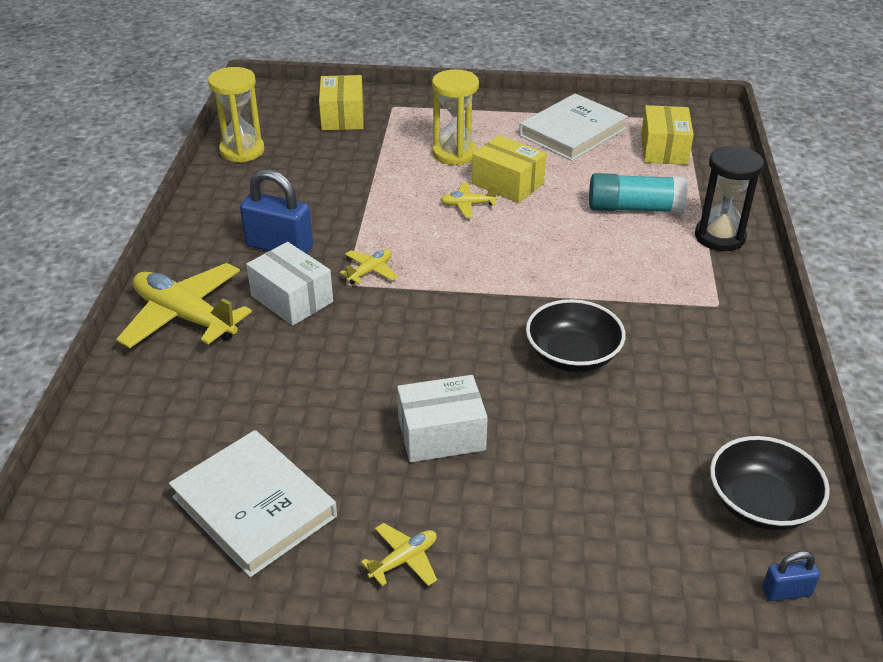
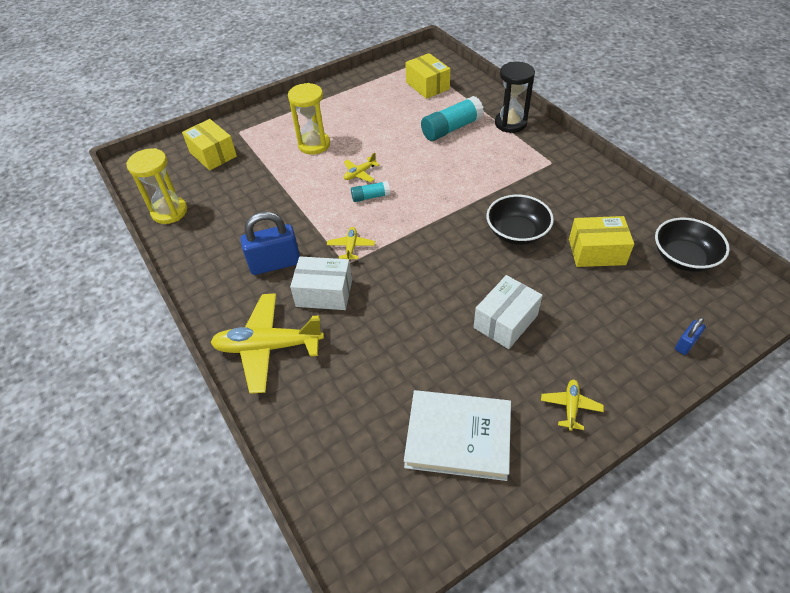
camera: 35 degrees left, 10 degrees up
(450, 233) = (370, 197): none -> turquoise glue stick
(507, 183) = (367, 148): yellow box -> yellow box (596, 252)
(572, 132) = (367, 98): white book -> none
(786, 591) = (740, 295): blue padlock -> blue padlock (685, 344)

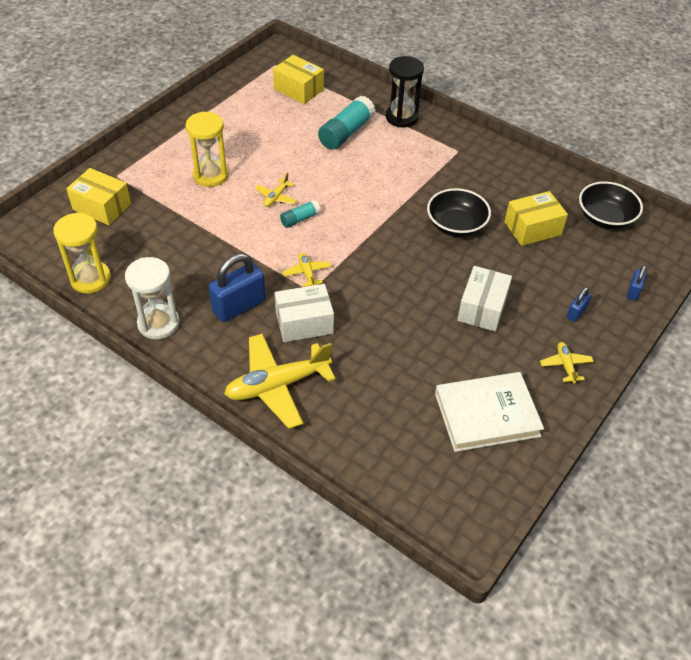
camera: 25 degrees left, 0 degrees up
(200, 263) = (158, 323): none -> white hourglass
(607, 351) = (576, 313): none -> blue padlock

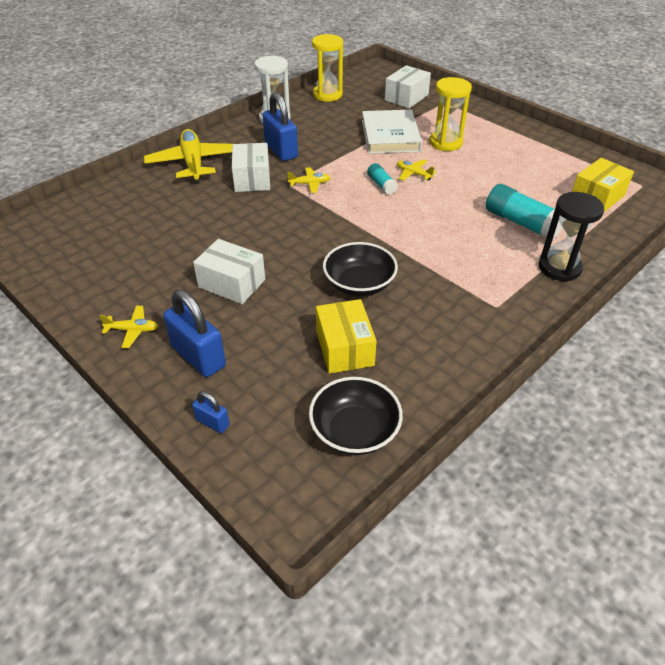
camera: 100 degrees right, 5 degrees down
(102, 207) = (406, 97): yellow box -> white box
(487, 414) = (106, 265): white book -> white book (390, 136)
(576, 313) = (198, 356): blue padlock -> blue padlock, size x2.00

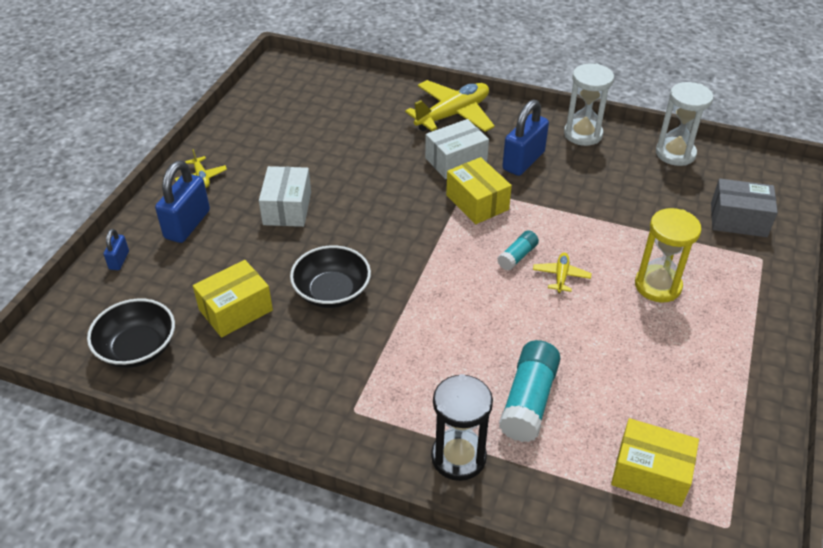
camera: 65 degrees right, 0 degrees up
(309, 184) = (477, 202): yellow plane -> yellow box
(327, 95) = (675, 154): yellow hourglass -> white hourglass
(390, 136) = (629, 233): white book -> none
(406, 97) = (738, 220): white box -> grey box

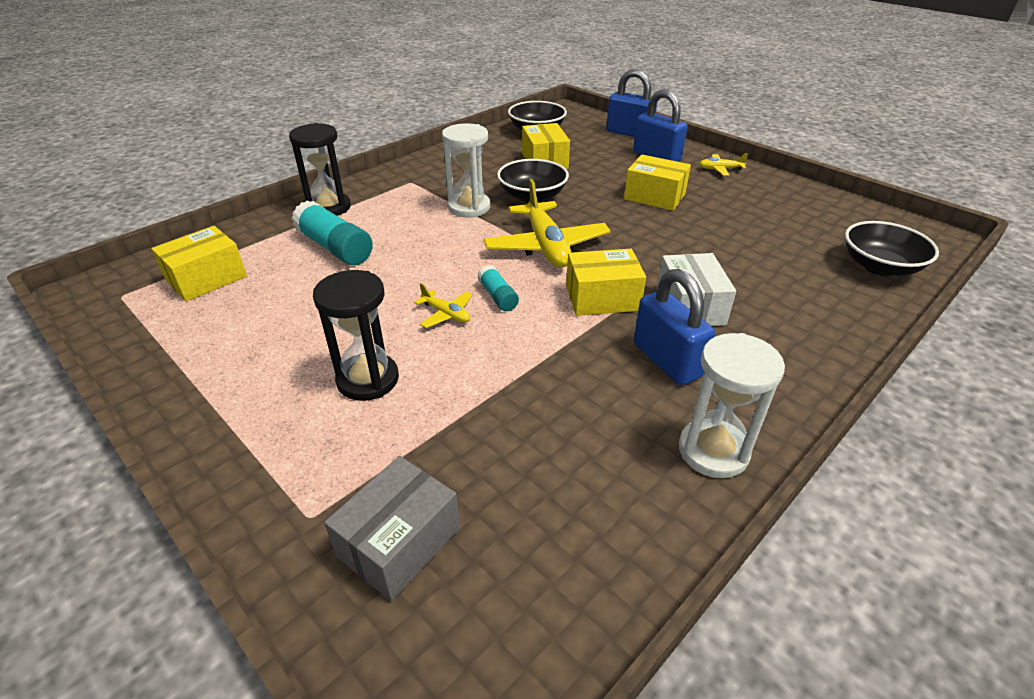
camera: 115 degrees right, 5 degrees down
(119, 260) = (629, 133): blue padlock -> blue padlock, size x2.00
(287, 208) = (654, 196): white box -> yellow box
(343, 88) = (879, 266): none -> black bowl
(453, 115) = (800, 334): yellow plane -> yellow plane (546, 246)
(657, 286) = (368, 379): yellow hourglass -> black hourglass
(675, 154) = (610, 556): white hourglass -> white hourglass (469, 207)

